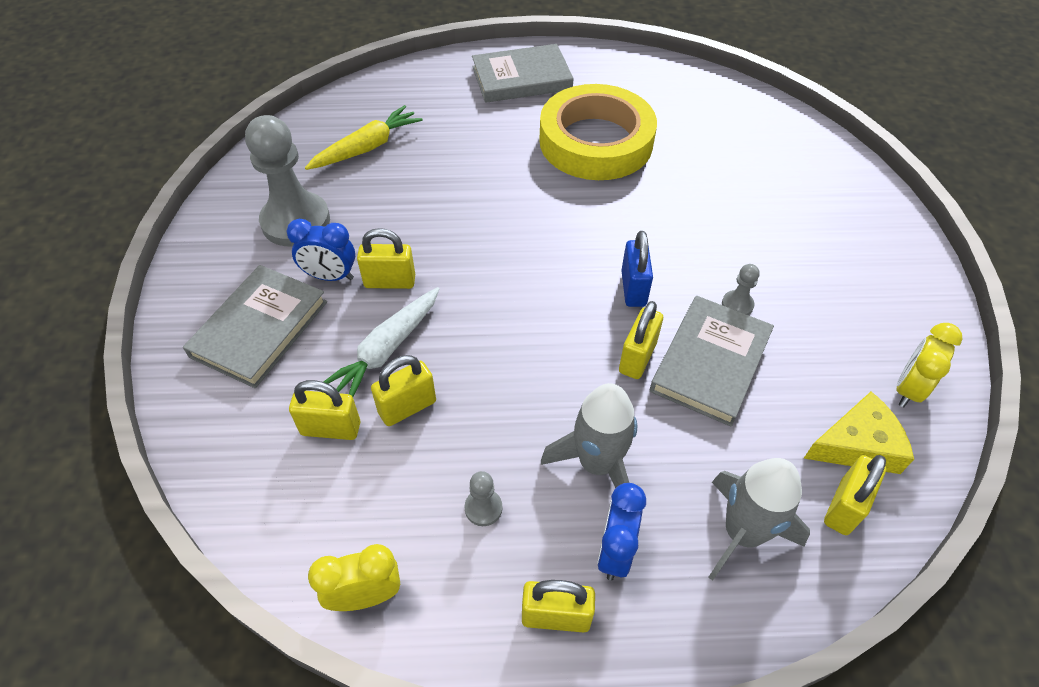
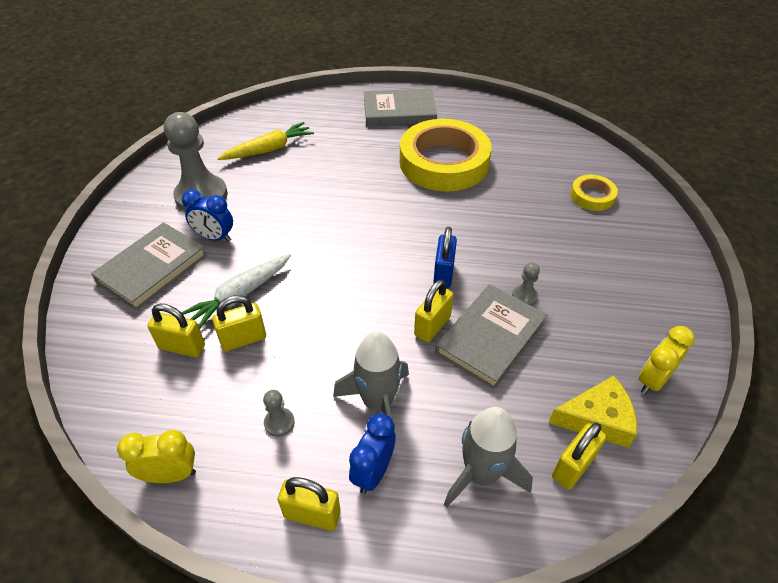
camera: 10 degrees right, 5 degrees down
(390, 282) = (257, 246): yellow padlock -> none
(785, 166) = (592, 196): none -> yellow tape

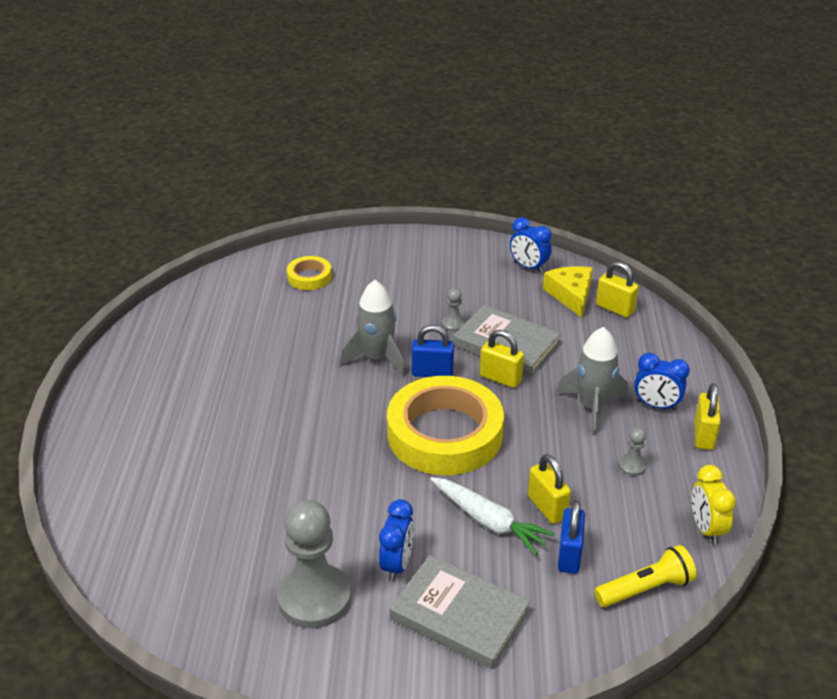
camera: 95 degrees left, 10 degrees down
(121, 399) = (645, 589): none -> yellow flashlight
(182, 347) = (569, 555): yellow padlock -> blue padlock
(269, 149) = (207, 542): yellow carrot -> none
(399, 111) = (129, 418): grey book -> none
(444, 162) = (248, 376): yellow tape -> yellow tape (445, 434)
(481, 474) = (637, 350): grey rocket -> grey rocket (377, 358)
(652, 380) = (528, 267): yellow clock -> blue clock

